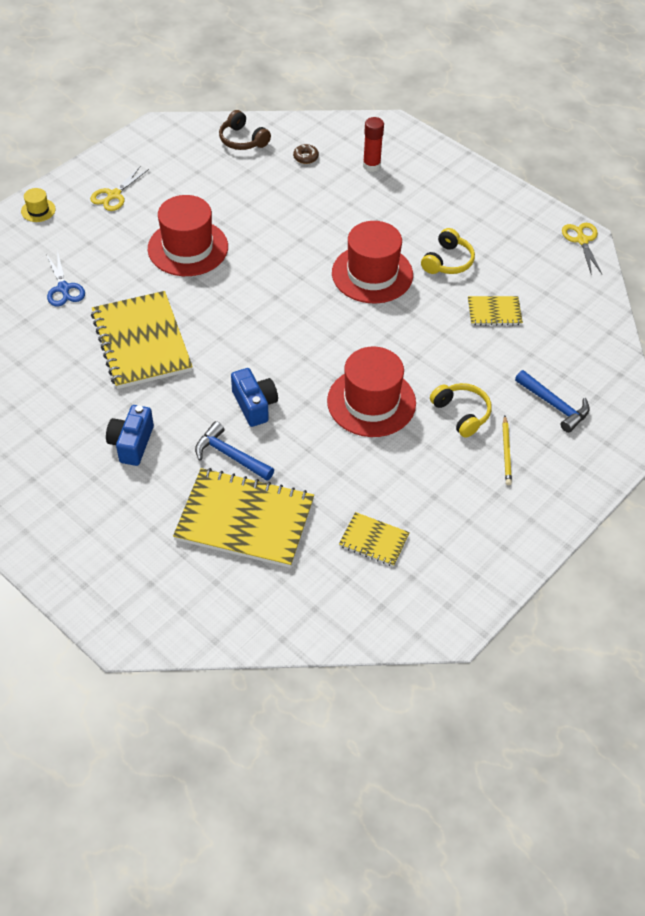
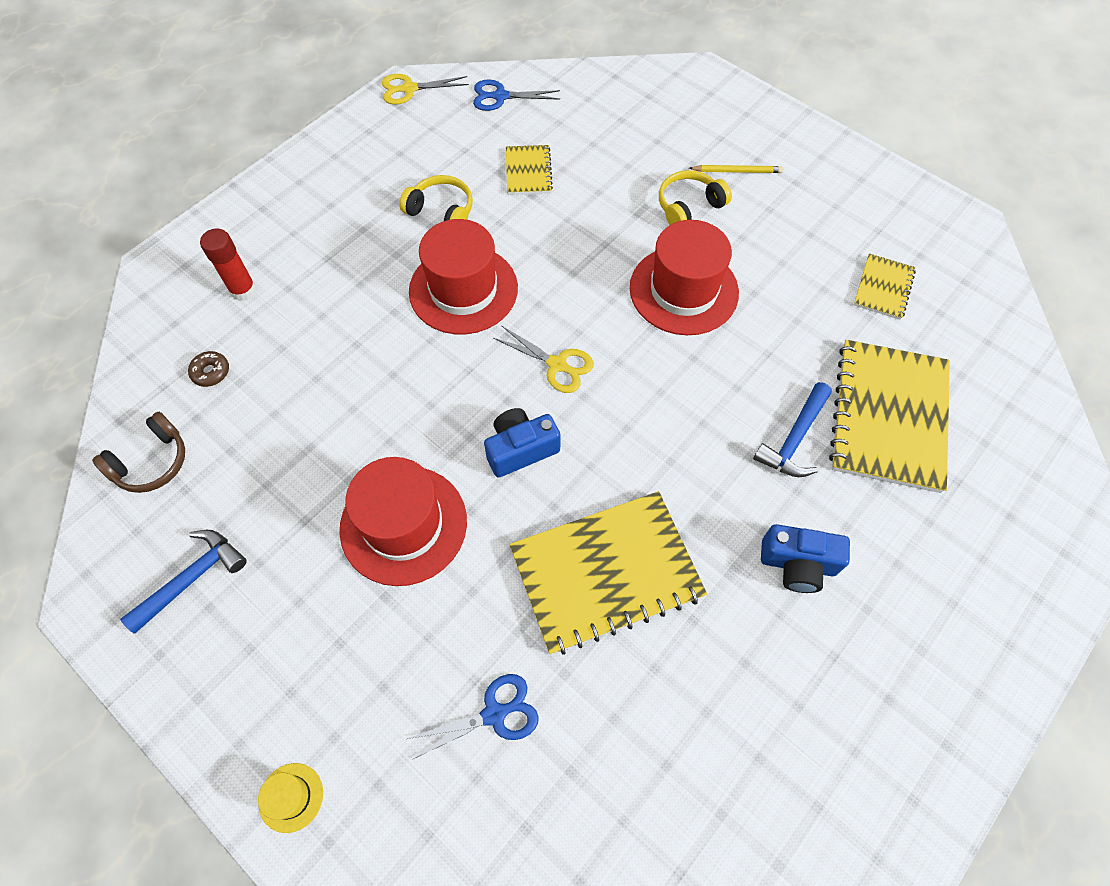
camera: 90 degrees left, 10 degrees up
(114, 195) = (264, 658): yellow scissors -> yellow scissors (557, 365)
(254, 405) = (706, 415): blue camera -> blue camera (520, 449)
(554, 405) = (666, 129): blue hammer -> blue hammer (192, 578)
(581, 296) = (500, 96): none -> blue scissors

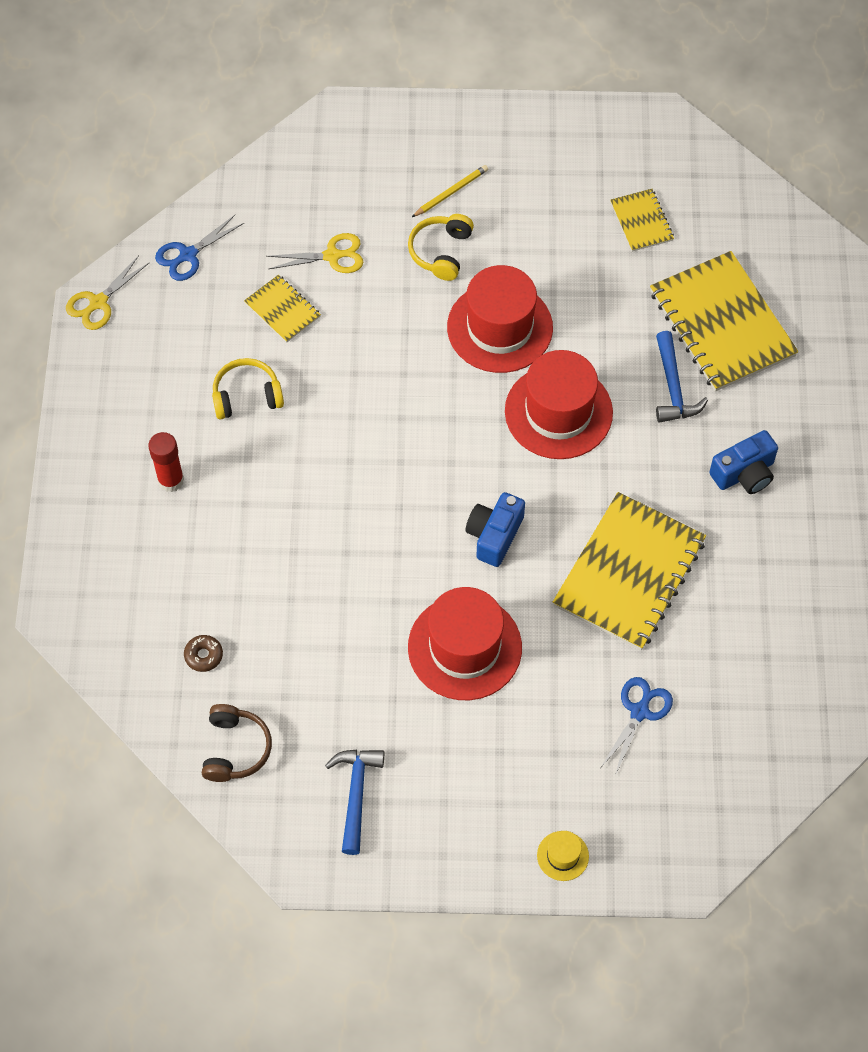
camera: 40 degrees left, 0 degrees up
(243, 290) = (155, 577): red glue stick -> red glue stick (171, 480)
(463, 289) = (332, 448): red hat -> red hat (558, 412)
(557, 365) = (461, 455): yellow scissors -> yellow scissors (332, 256)

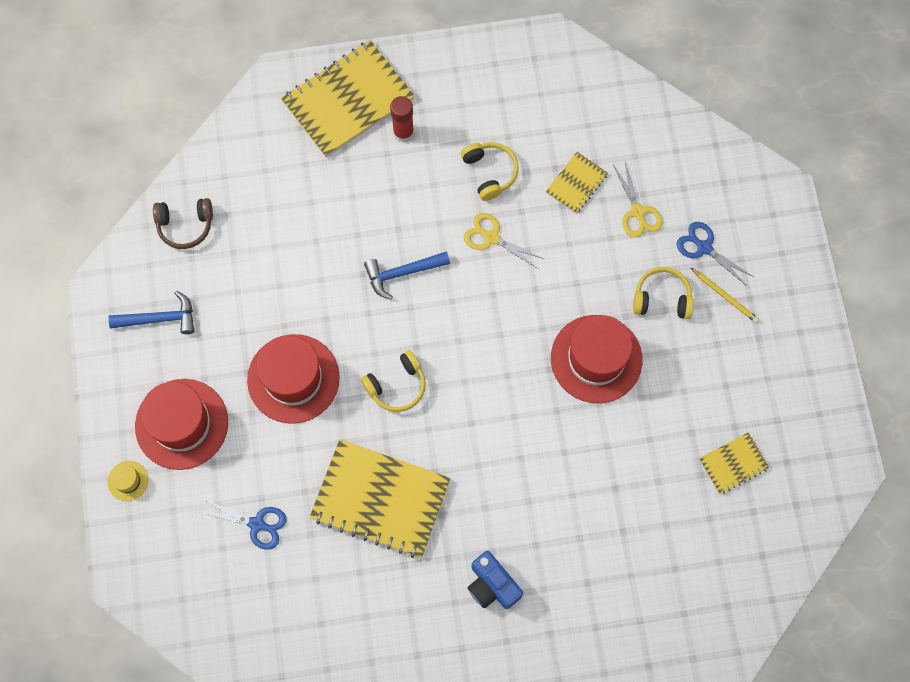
camera: 80 degrees right, 10 degrees up
(98, 302) = (553, 45): yellow scissors -> yellow scissors (492, 237)
(188, 255) = (613, 101): blue scissors -> blue scissors (704, 247)
(203, 655) = (258, 187): brown donut -> none
(494, 535) = (397, 386): blue camera -> yellow headphones
(558, 412) = (523, 420): red hat -> red hat (181, 424)
(673, 387) = (566, 513): blue hammer -> blue hammer (402, 273)
(722, 324) = (640, 548): yellow notebook -> yellow notebook (348, 100)

